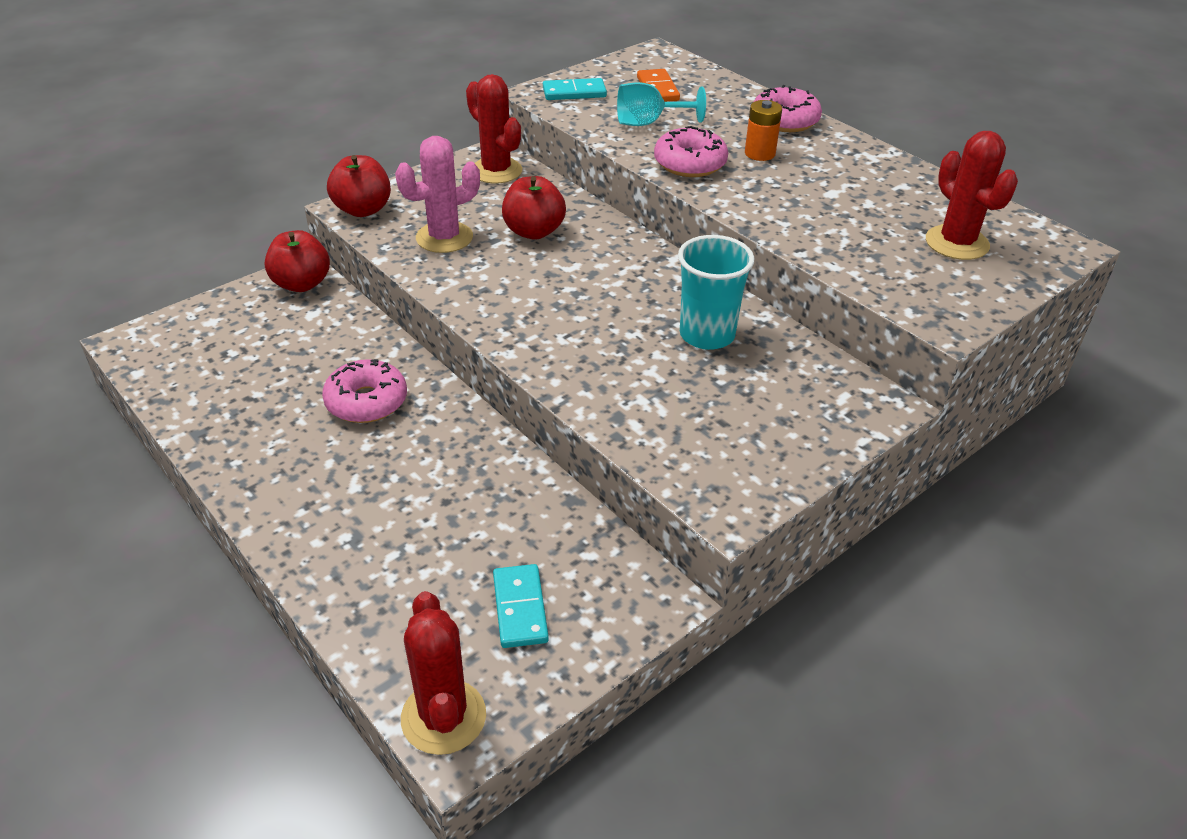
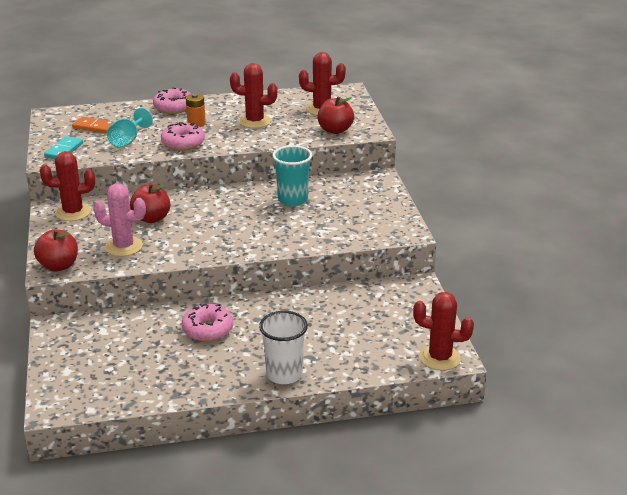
camera: 60 degrees left, 10 degrees down
(295, 524) = (284, 374): none -> white cup
(301, 284) = (66, 328): red apple -> red apple (335, 130)
(444, 238) = (124, 246): pink cactus -> pink cactus turned 75 degrees counterclockwise
(520, 608) = (395, 321): turquoise domino -> none
(830, 196) = (254, 121): none -> red cactus

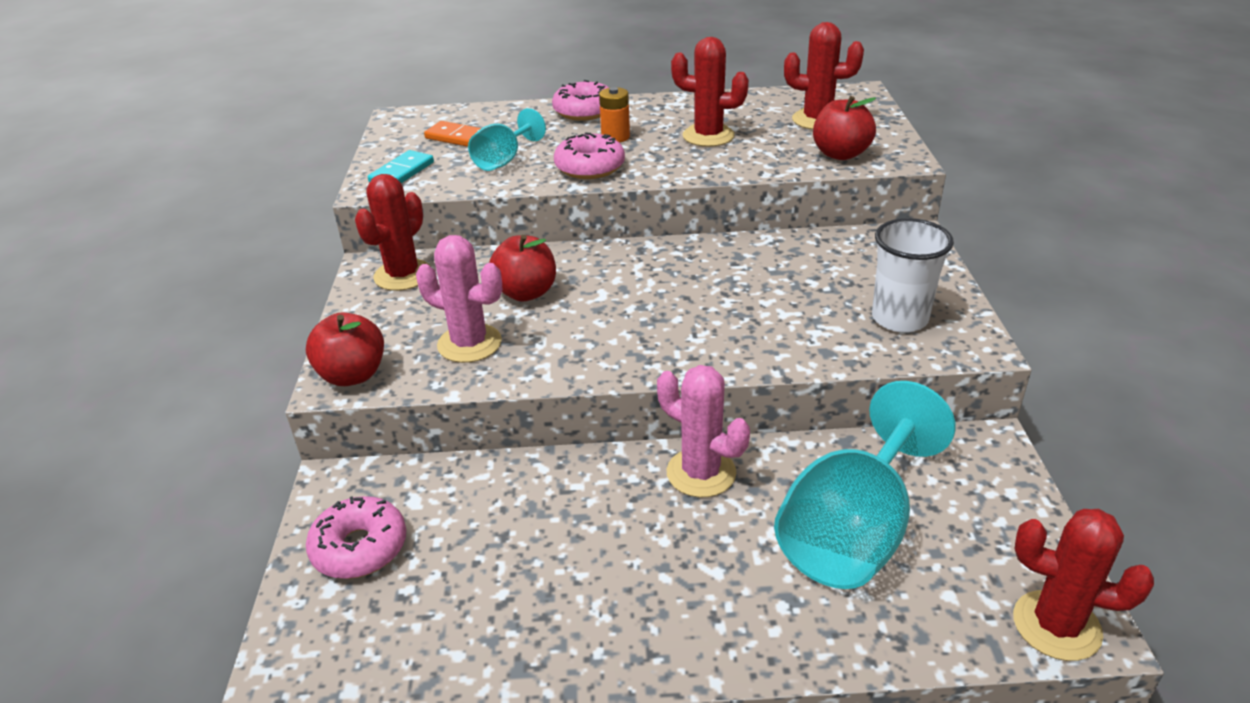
camera: 10 degrees right, 5 degrees up
(73, 212) = (403, 275): red cactus -> red cactus turned 60 degrees counterclockwise
(208, 329) = (599, 514): pink donut -> pink donut (360, 548)
(262, 307) = (701, 473): none -> pink cactus
(284, 374) = (736, 637): white cup -> white cup (899, 318)
(293, 200) = (765, 270): turquoise cup -> none
(342, 328) = (852, 532): none -> turquoise goblet

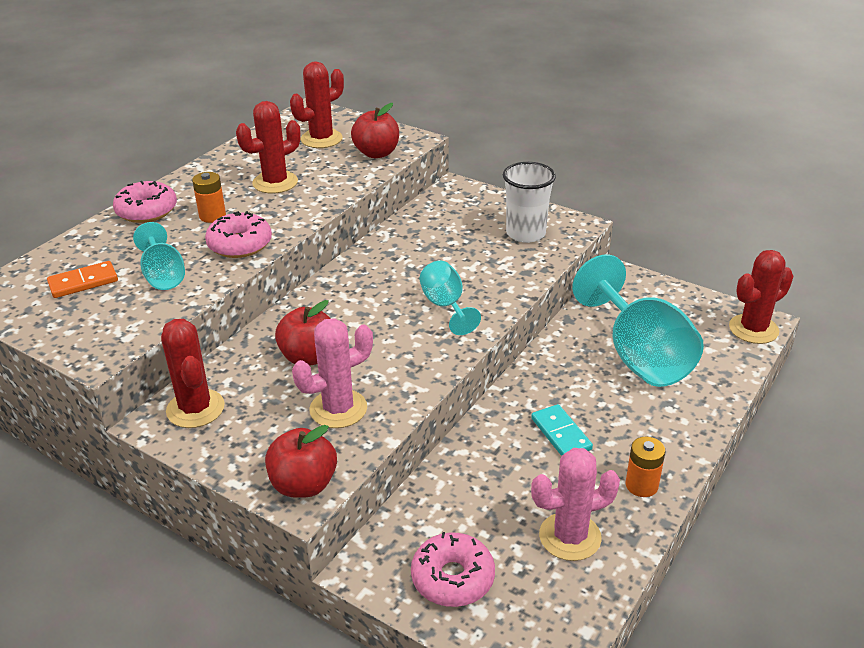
camera: 55 degrees left, 0 degrees up
(402, 172) = (96, 331): turquoise domino -> turquoise domino (561, 434)
(615, 639) = (641, 485): none -> orange battery
(695, 329) = (446, 306): none -> turquoise goblet
(701, 473) = (538, 385): pink cactus -> pink cactus (570, 537)

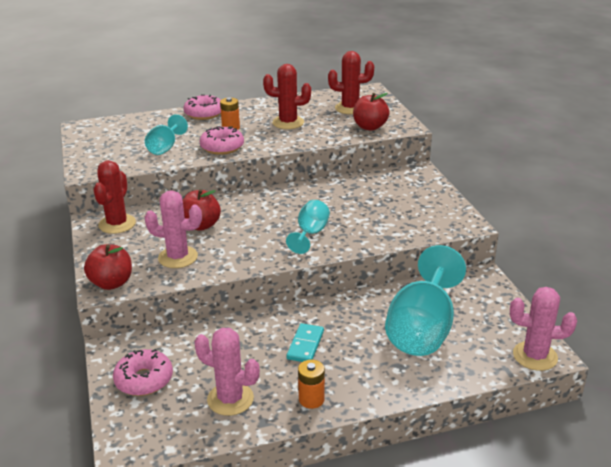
camera: 40 degrees right, 5 degrees down
(83, 282) = (128, 136): orange domino -> none
(525, 233) = (423, 215): white cup -> none
(753, 329) = (535, 356): red cactus -> pink cactus

